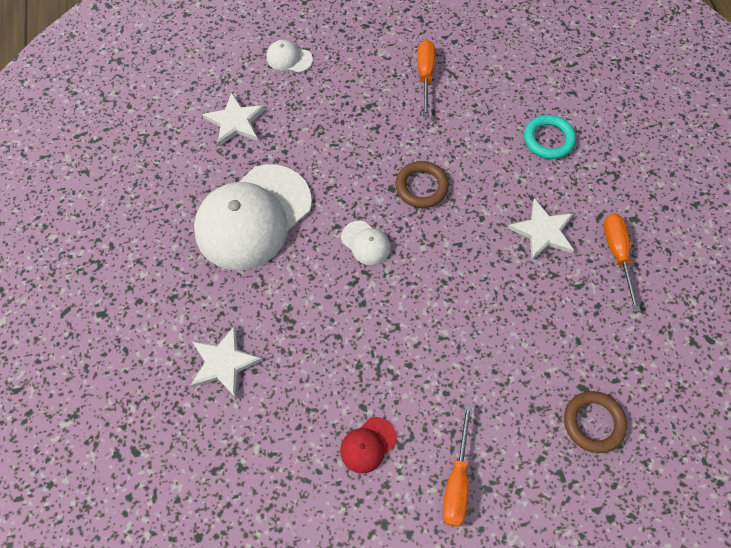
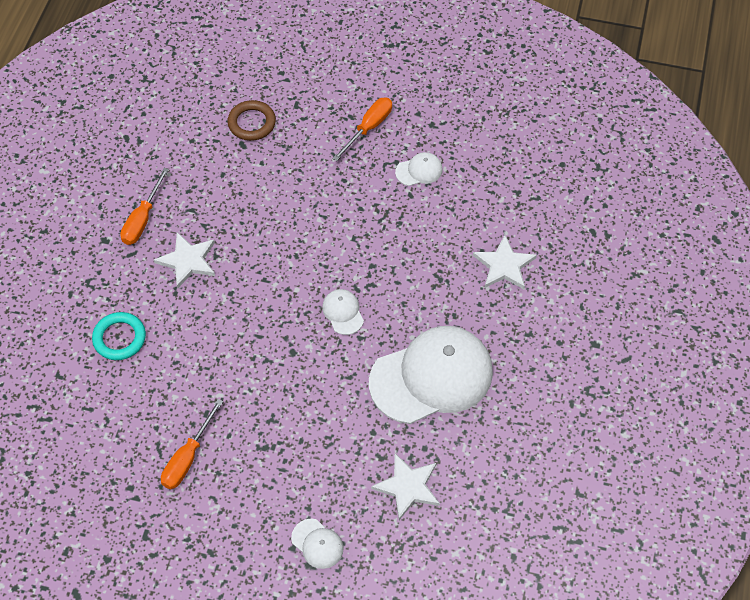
camera: 155 degrees left, 5 degrees down
(368, 445) = (419, 171): red cap -> white cap
(421, 187) = (265, 342): brown ring -> none

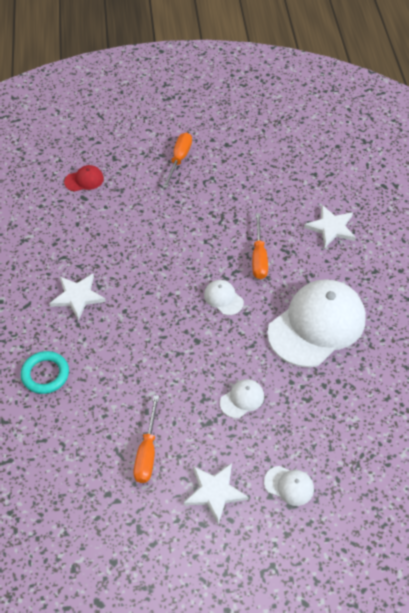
camera: 20 degrees left, 5 degrees down
(142, 219) = (25, 276): orange screwdriver -> orange screwdriver (259, 257)
(252, 123) = (84, 180): brown ring -> red cap
(408, 487) = (340, 415): white star -> white star (215, 492)
(419, 171) = (233, 179): white cap -> white cap (242, 399)

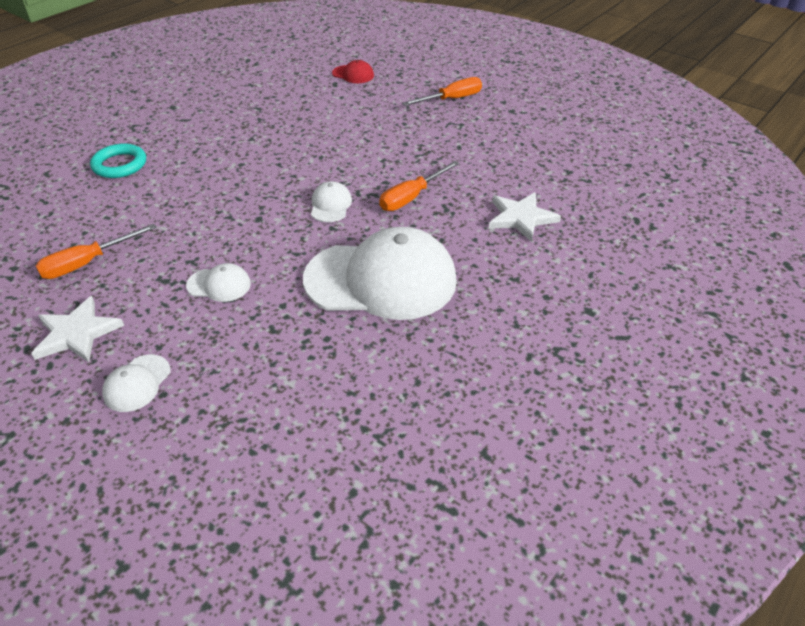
camera: 45 degrees right, 10 degrees down
(77, 296) = (225, 135): white star -> none
(289, 485) = (137, 383): white cap -> white cap turned 45 degrees clockwise

